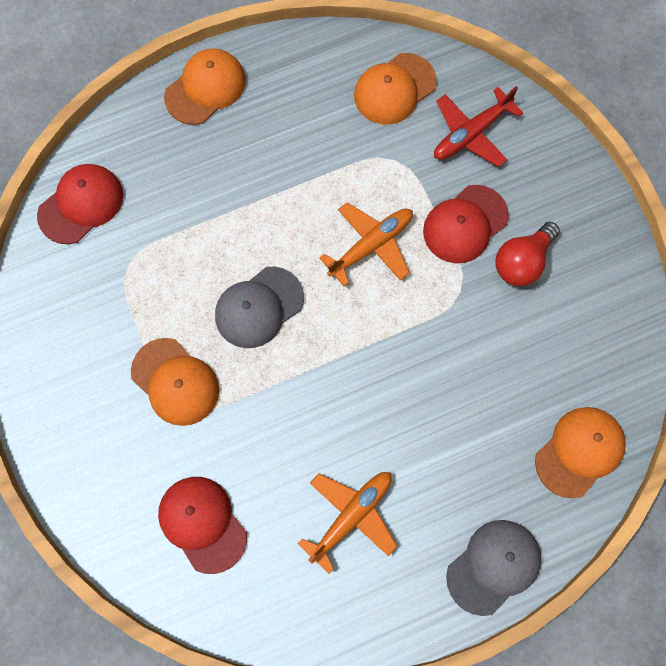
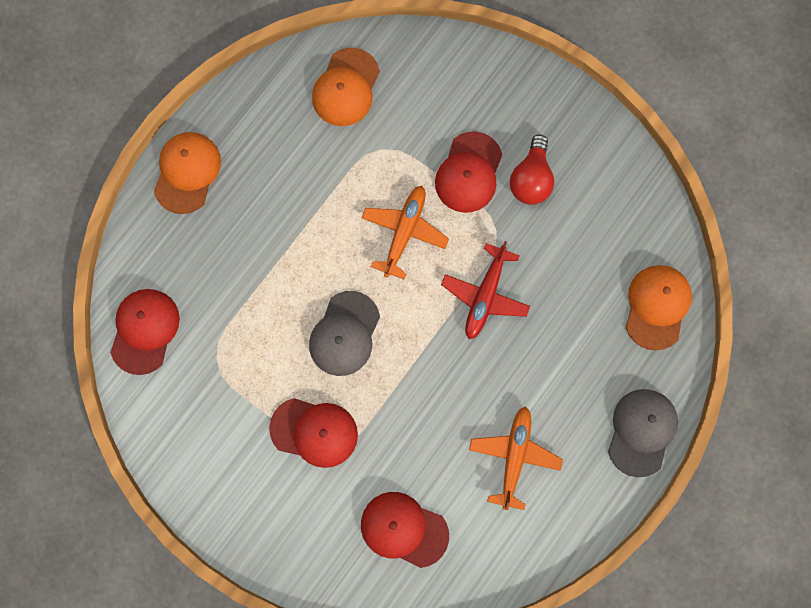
camera: 30 degrees left, 5 degrees up
(175, 382) = (314, 432): orange cap -> red cap
(471, 133) = (430, 92): red plane -> red plane (485, 295)

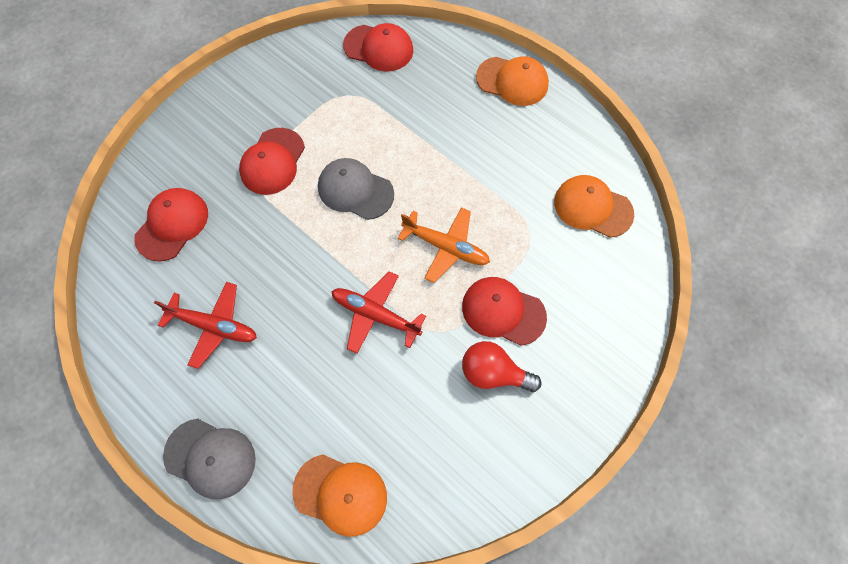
camera: 95 degrees right, 10 degrees down
(514, 457) = (214, 326): orange plane -> red plane

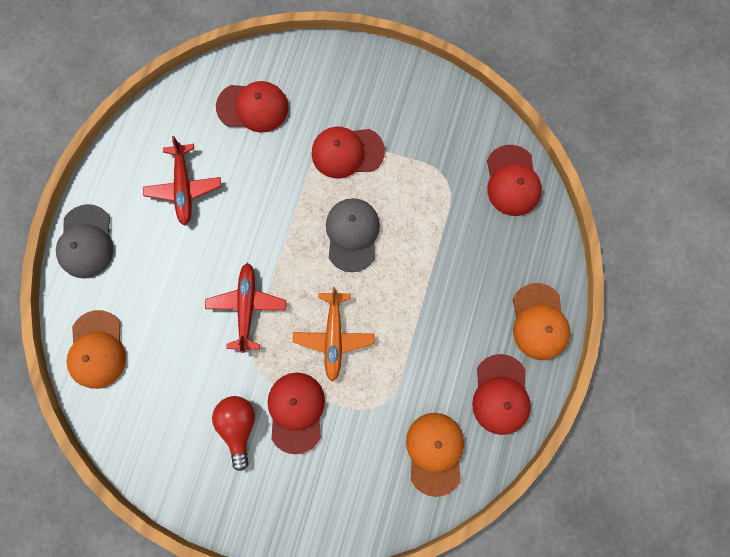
camera: 65 degrees right, 10 degrees up
(562, 135) = (500, 394): none -> red cap

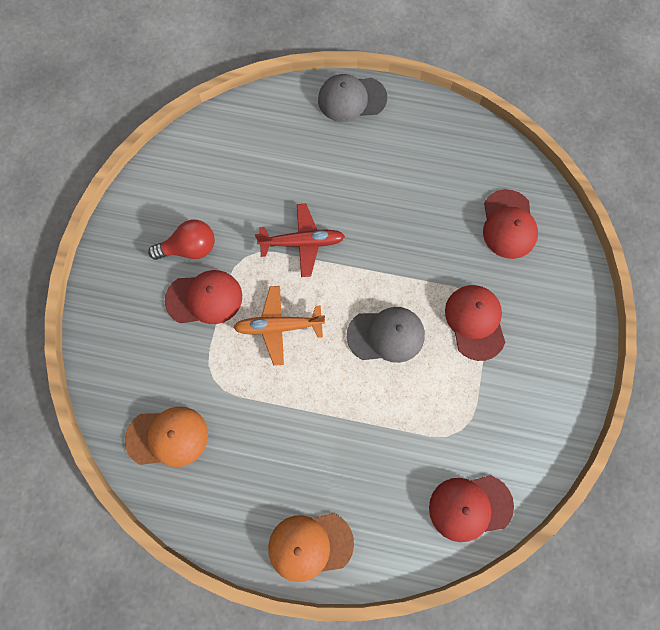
camera: 85 degrees right, 5 degrees down
(97, 349) = (254, 122): orange cap -> none
(184, 187) = (414, 173): red plane -> none
(500, 394) = (228, 504): red cap -> none

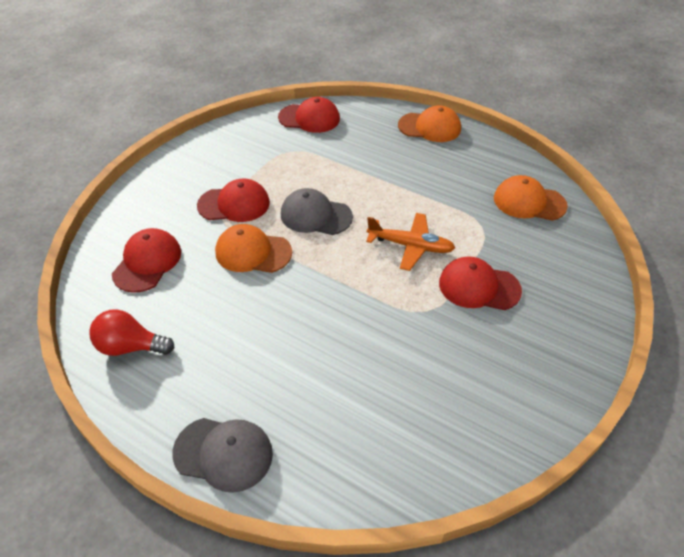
camera: 160 degrees left, 25 degrees down
(190, 248) = (487, 336): red light bulb -> red light bulb (130, 346)
(302, 243) = (361, 306): red plane -> none
(423, 268) = (253, 252): none -> orange cap
(475, 322) = (234, 204): red cap -> red cap turned 105 degrees counterclockwise

